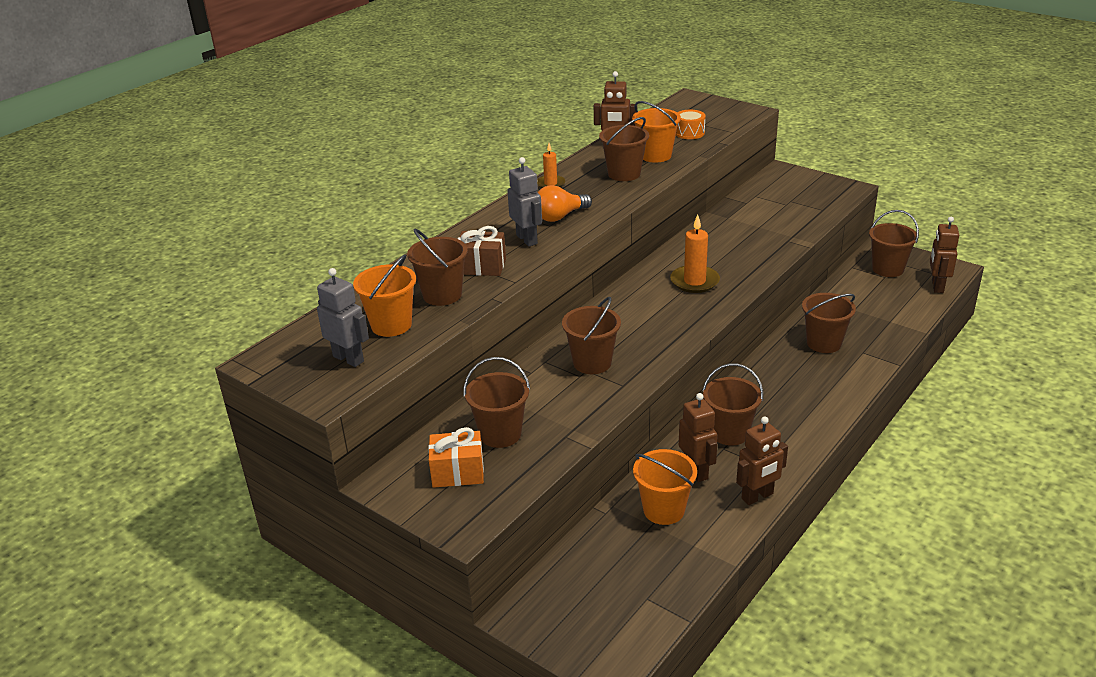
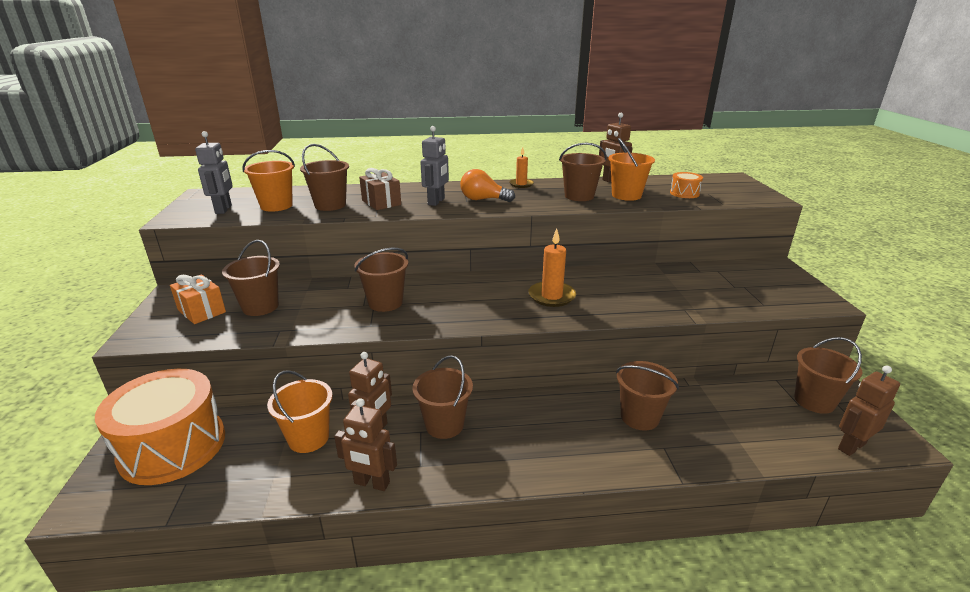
camera: 45 degrees right, 5 degrees down
(582, 594) = (173, 447): none -> orange drum

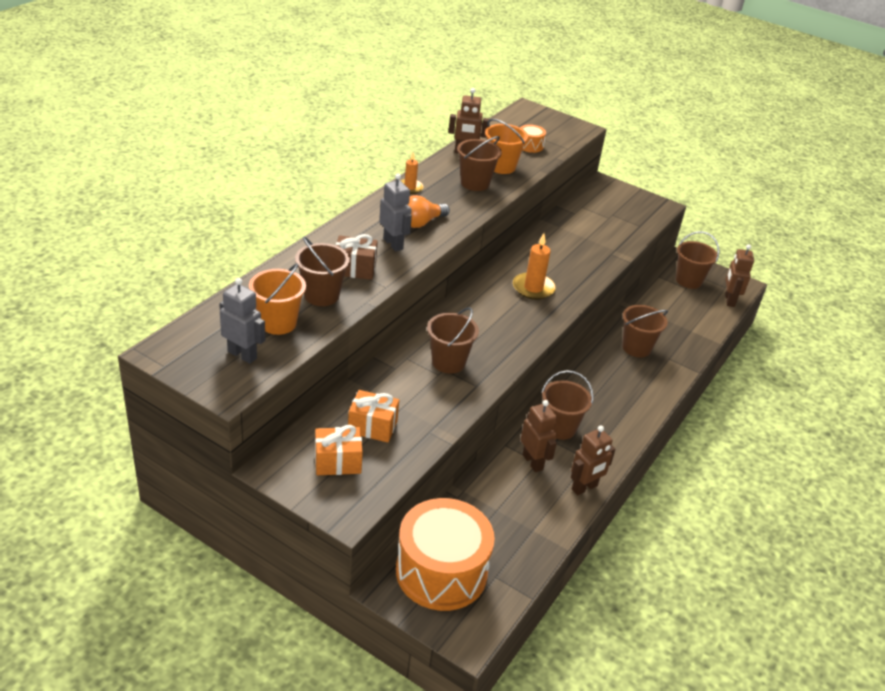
camera: 55 degrees left, 10 degrees up
(260, 307) = (372, 427): brown bucket -> orange gift
(308, 438) = (507, 496): orange bucket -> none

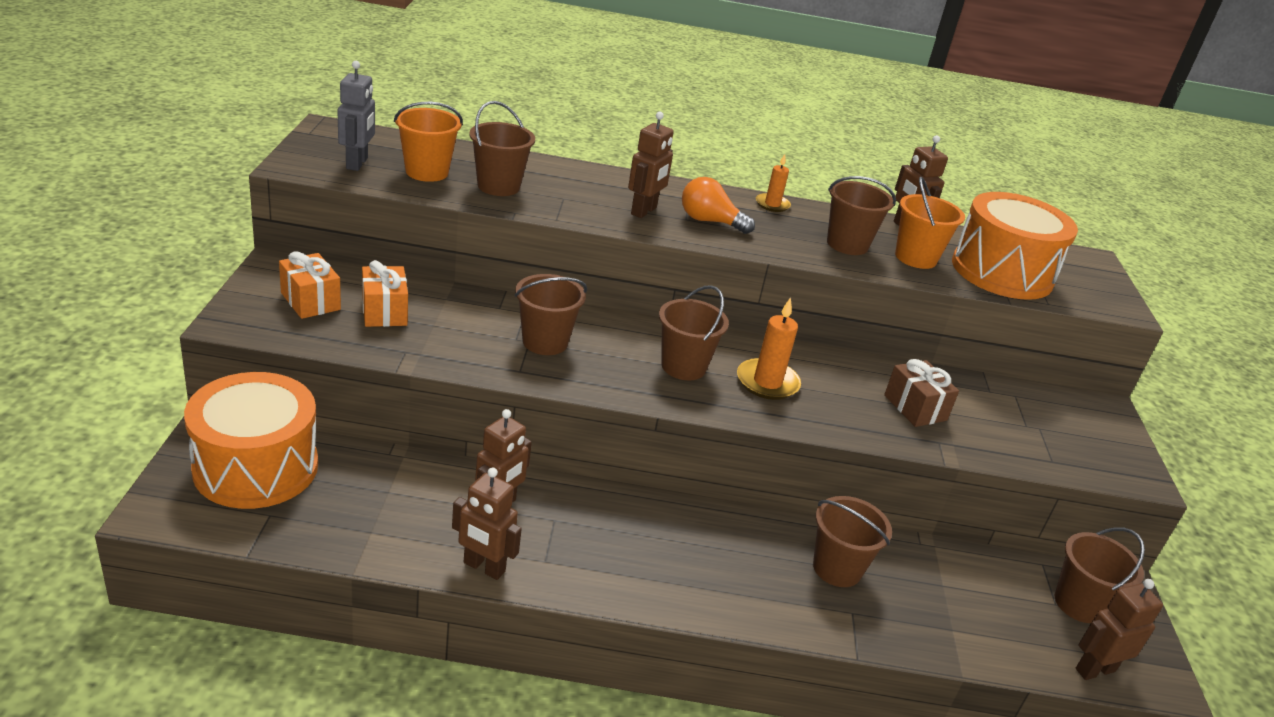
camera: 60 degrees right, 5 degrees down
(355, 269) = (568, 196): brown gift -> brown gift (915, 408)
(393, 244) = (644, 211): grey robot -> brown robot
(530, 146) = (1002, 272): orange drum -> orange drum, size x2.43
(559, 428) = (586, 519): brown bucket -> brown bucket (683, 366)

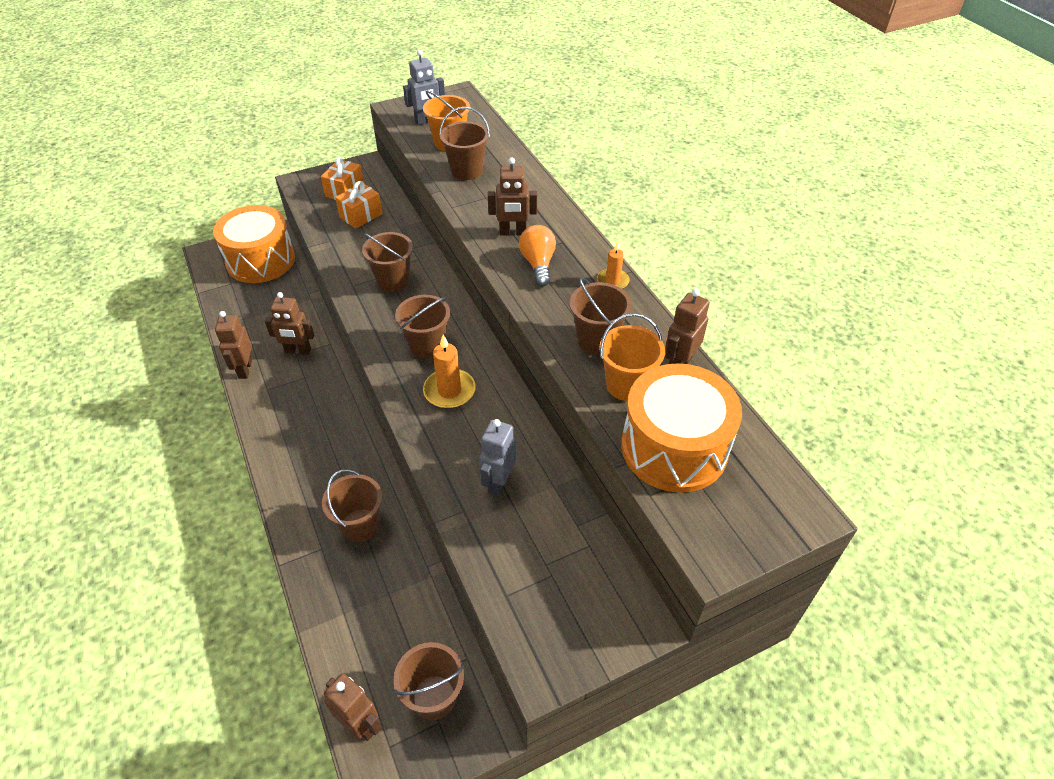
camera: 65 degrees right, 15 degrees up
(915, 408) = (499, 482): brown gift -> grey robot

